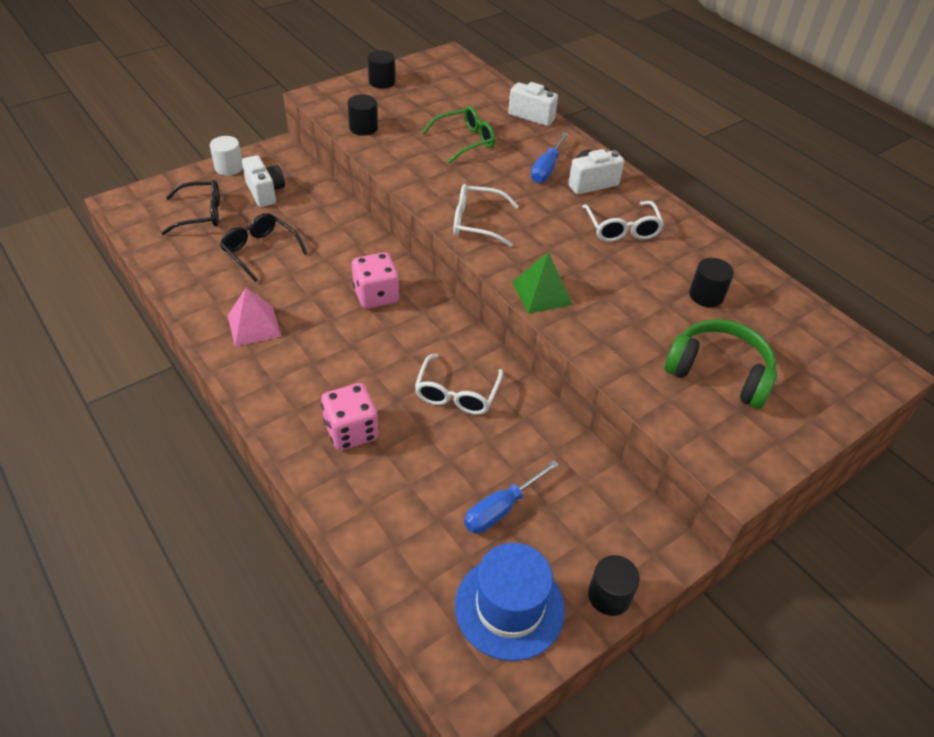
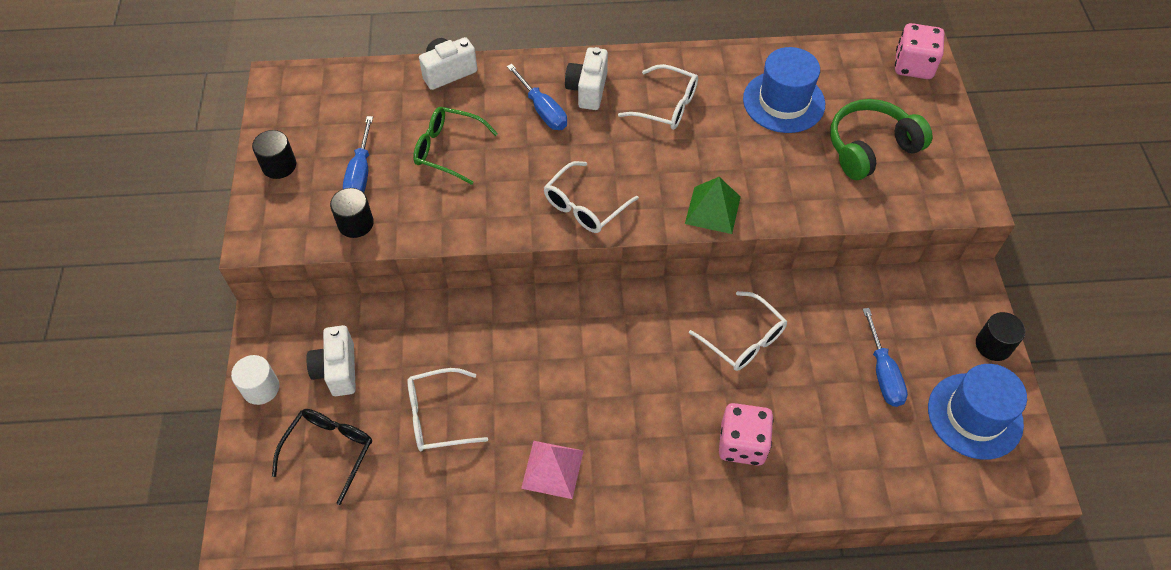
camera: 55 degrees left, 10 degrees up
(260, 251) = (438, 416): black glasses -> white glasses
(265, 192) = (337, 370): white camera -> white camera turned 105 degrees counterclockwise
(376, 295) = (578, 342): pink dice -> pink dice (913, 66)
(407, 114) = (361, 172): none -> blue screwdriver
(464, 141) = (449, 150): green glasses -> green glasses turned 75 degrees counterclockwise
(706, 295) = (783, 102): black cylinder -> blue hat

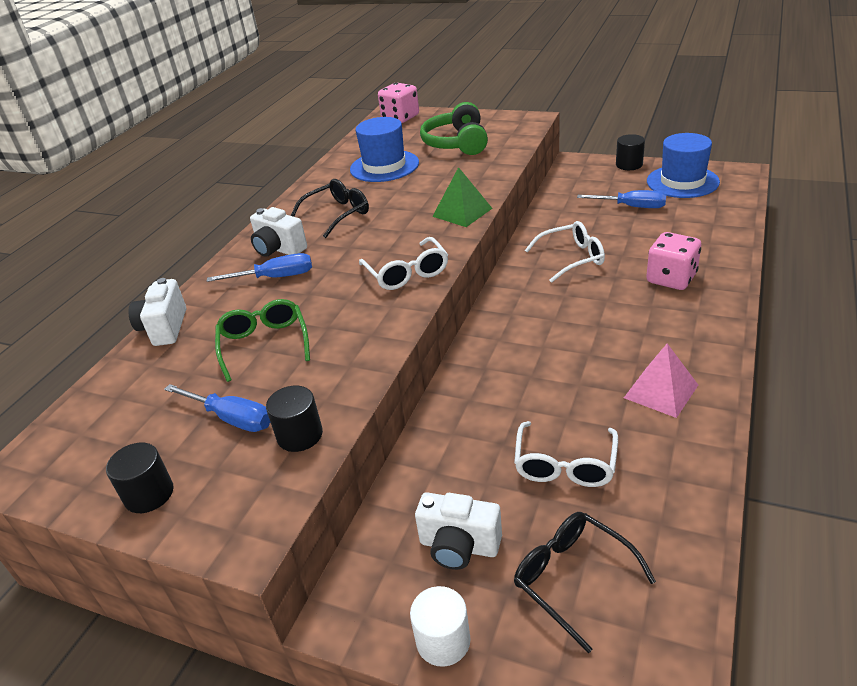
camera: 60 degrees left, 20 degrees down
(449, 150) = (264, 345): green glasses -> green glasses turned 120 degrees clockwise
(666, 106) = (337, 215): white glasses -> black glasses

